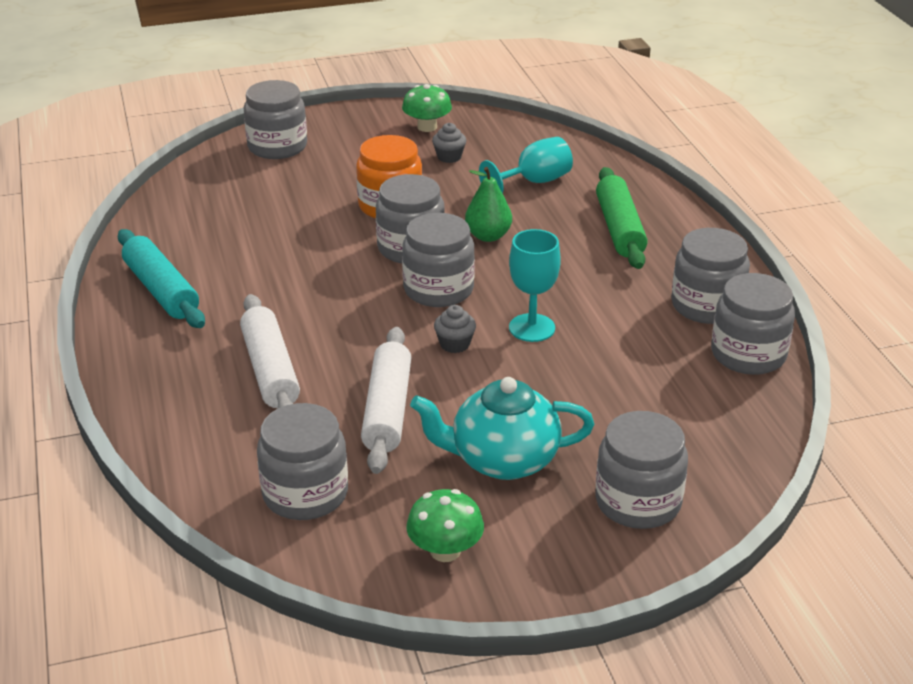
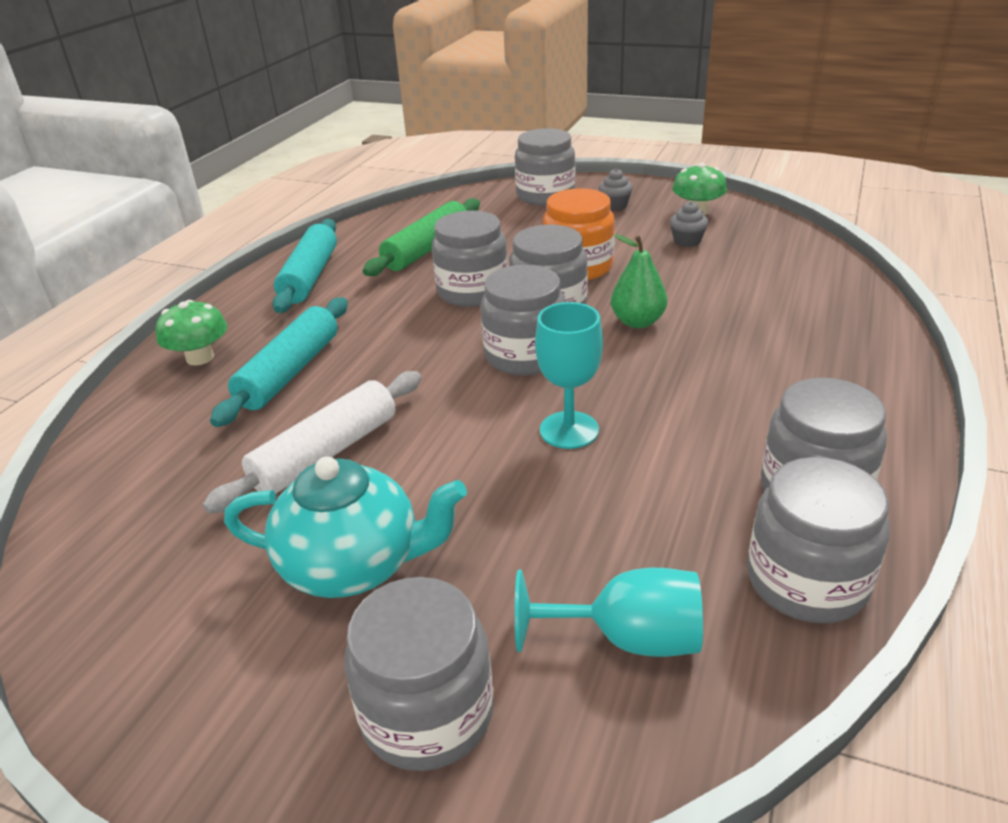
camera: 40 degrees right, 0 degrees up
(271, 370) = (290, 372): white rolling pin -> turquoise rolling pin
(305, 494) = (151, 502): grey jar -> grey jar (472, 291)
(445, 551) = (165, 641): green mushroom -> green mushroom (200, 358)
(455, 344) = (471, 415): grey cupcake -> grey cupcake (615, 206)
(502, 460) = (354, 565): turquoise teapot -> turquoise teapot turned 150 degrees clockwise
(534, 182) = (748, 286): turquoise goblet -> turquoise goblet (627, 638)
(620, 229) = (795, 361): green rolling pin -> green rolling pin (427, 249)

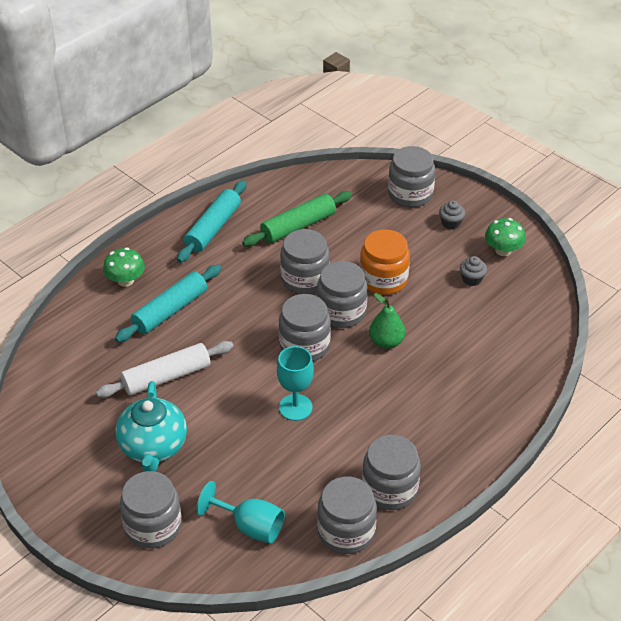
camera: 20 degrees right, 10 degrees up
(354, 565) = (153, 447): turquoise teapot -> turquoise teapot turned 60 degrees clockwise

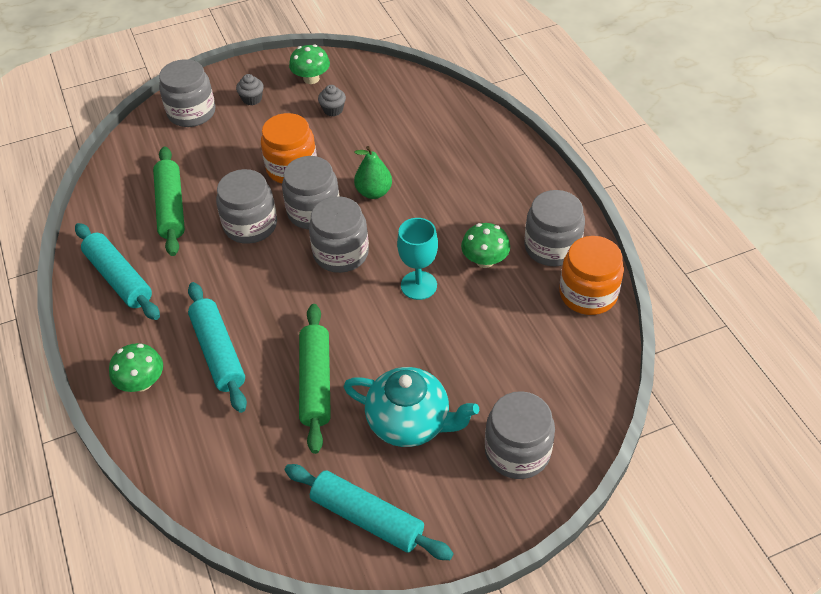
camera: 65 degrees left, 5 degrees up
(59, 449) = (367, 518): none -> turquoise rolling pin
(167, 377) = (316, 383): white rolling pin -> green rolling pin
(250, 526) = (552, 366): turquoise goblet -> none
(346, 531) = (588, 294): grey jar -> orange jar
(347, 444) = (485, 260): none -> green mushroom

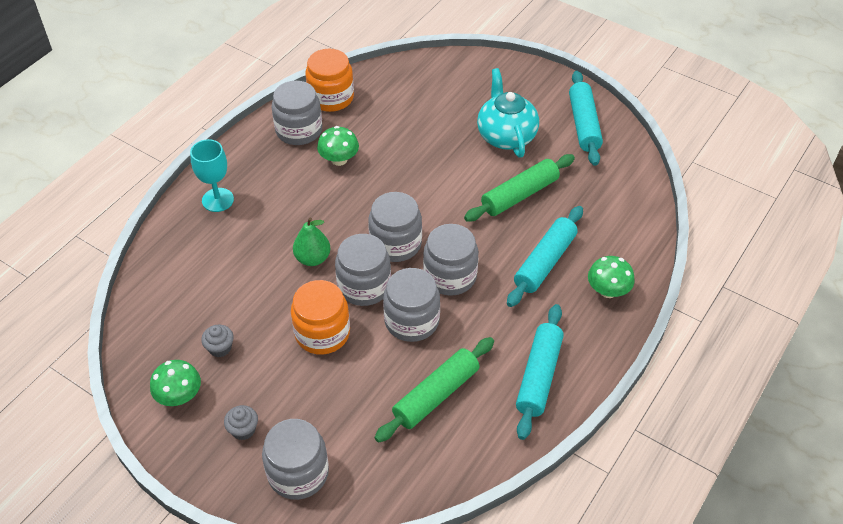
camera: 125 degrees left, 0 degrees up
(418, 285) = (391, 183): turquoise goblet -> turquoise goblet (218, 200)
(517, 451) = (482, 83): grey jar -> grey jar (450, 276)

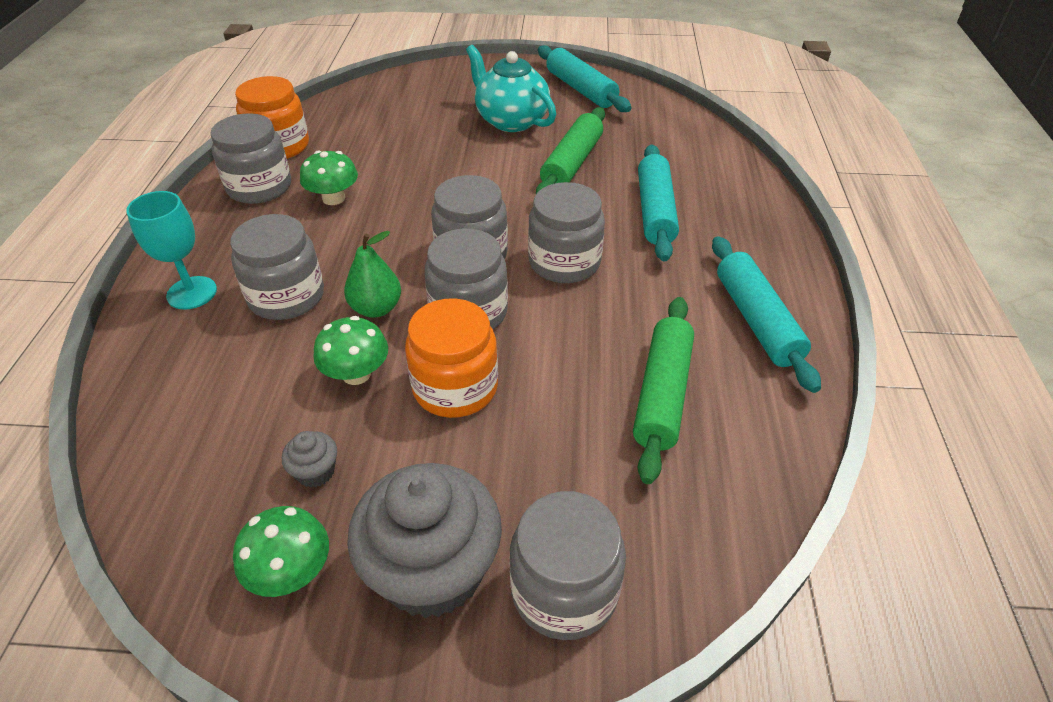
camera: 30 degrees left, 5 degrees down
(243, 430) = (432, 570): grey cupcake -> grey cupcake, size x2.40
(411, 321) = (559, 325): grey jar -> grey jar (286, 297)
(608, 290) = (742, 212): green mushroom -> green mushroom (356, 374)

